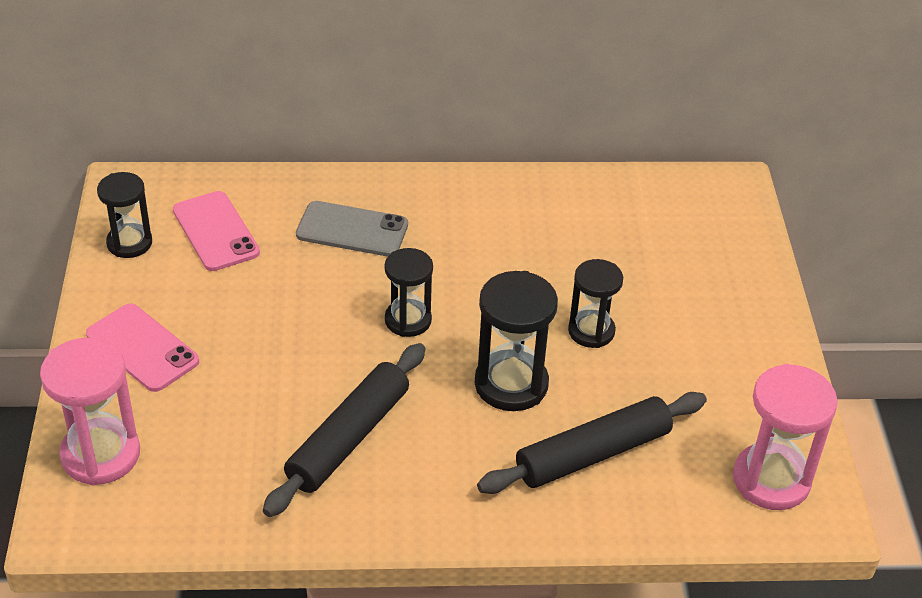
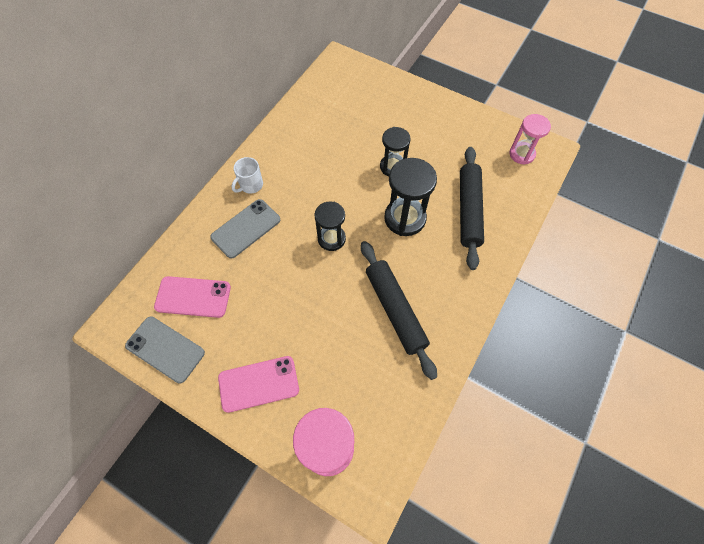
camera: 55 degrees left, 20 degrees up
(129, 243) = (165, 349): black hourglass -> grey phone
(423, 201) = (250, 185): none -> white mug
(771, 480) = (522, 154): pink hourglass -> pink hourglass, size x0.66

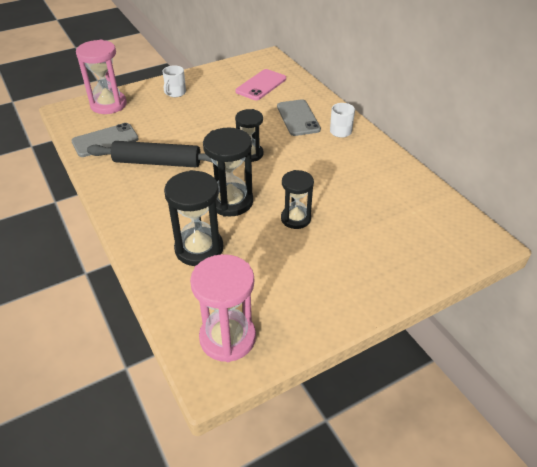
camera: 120 degrees right, 20 degrees down
(165, 349) = (234, 69): grey phone -> grey phone (105, 140)
(258, 384) = (175, 93): pink phone -> white mug
(469, 210) = (199, 249): black rolling pin -> black hourglass
(522, 154) = (227, 338): pink hourglass -> pink hourglass, size x1.52

